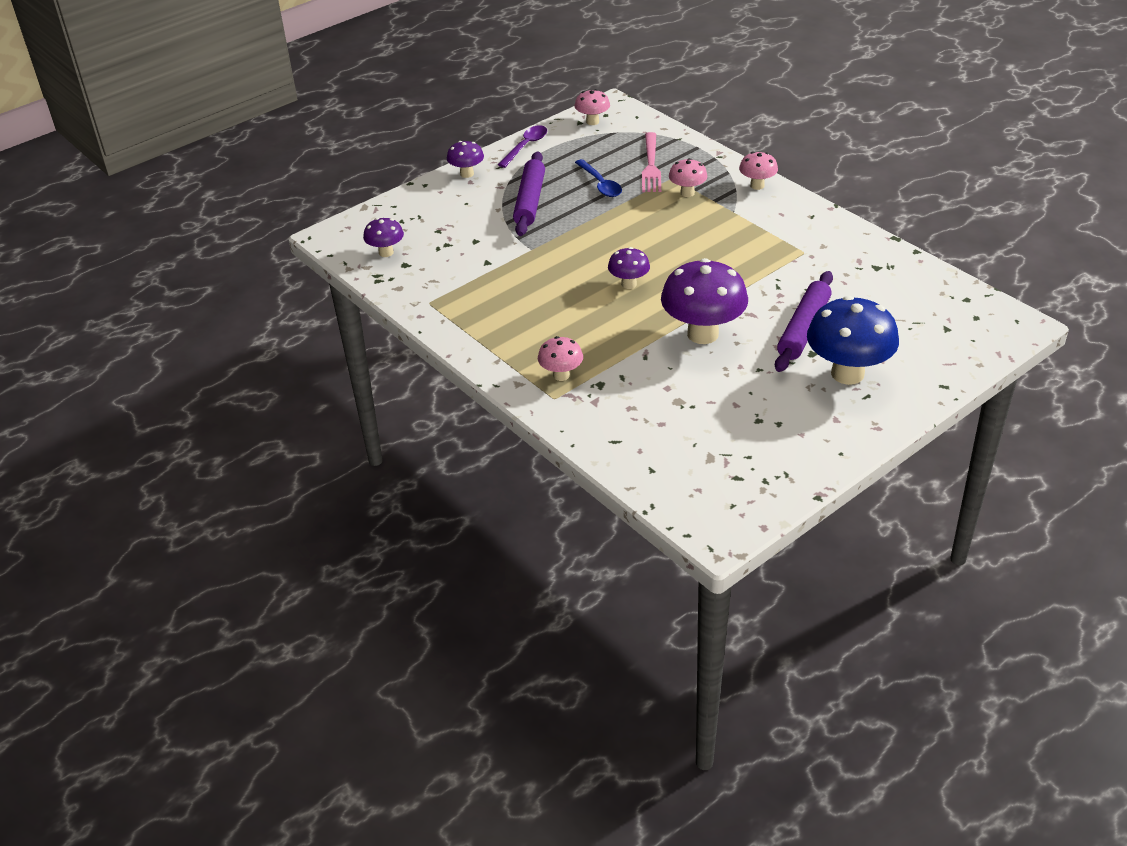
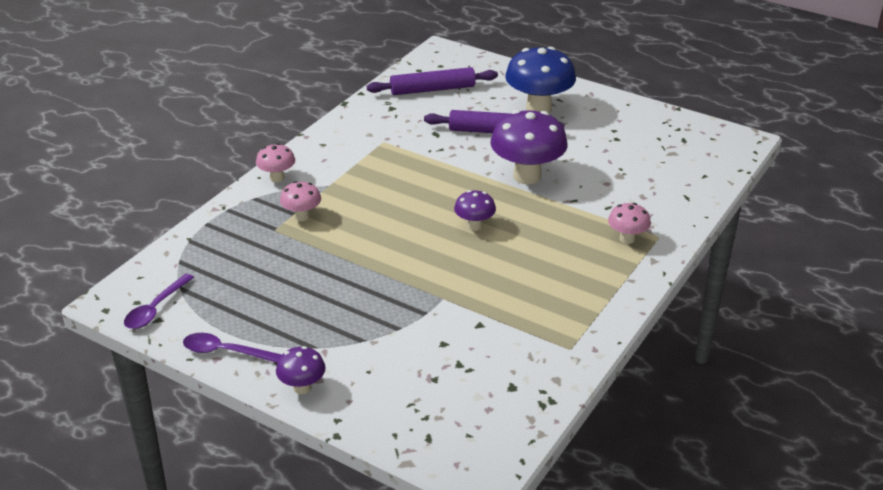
camera: 110 degrees left, 5 degrees down
(386, 252) = (496, 410): purple mushroom -> none
(530, 201) = (349, 320): purple rolling pin -> purple rolling pin (432, 89)
(592, 121) = (155, 309): pink mushroom -> purple spoon
(600, 184) = (299, 276): blue spoon -> none
(651, 165) = (252, 248): pink fork -> none

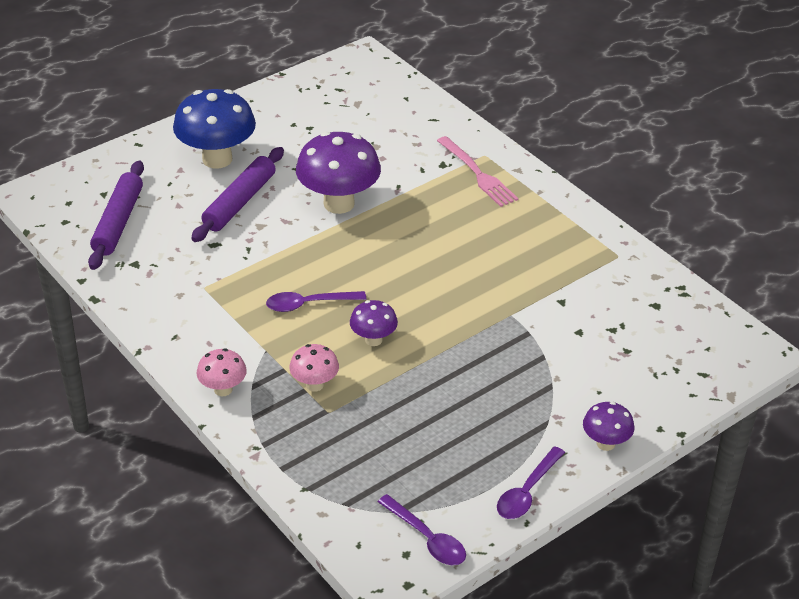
camera: 70 degrees left, 5 degrees up
(392, 192) = (308, 304): none -> purple spoon
(474, 226) = (404, 262): purple mushroom -> purple mushroom (373, 340)
(627, 239) = (478, 174): pink mushroom -> pink fork

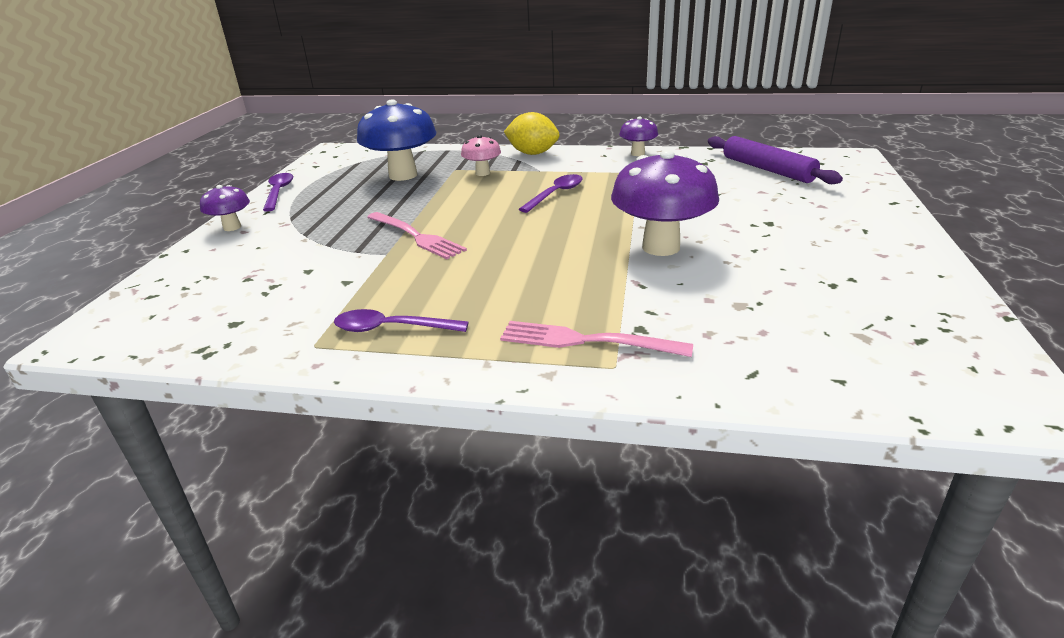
camera: 140 degrees right, 10 degrees down
(217, 159) = (821, 223): blue mushroom -> blue mushroom (403, 175)
(223, 389) = (532, 153): pink mushroom -> yellow lemon
(240, 202) = (731, 211): purple rolling pin -> none
(373, 340) = (478, 200): purple mushroom -> purple mushroom (637, 153)
(427, 538) = (328, 162): purple spoon -> purple spoon (391, 328)
(471, 321) = (416, 236): none -> pink fork

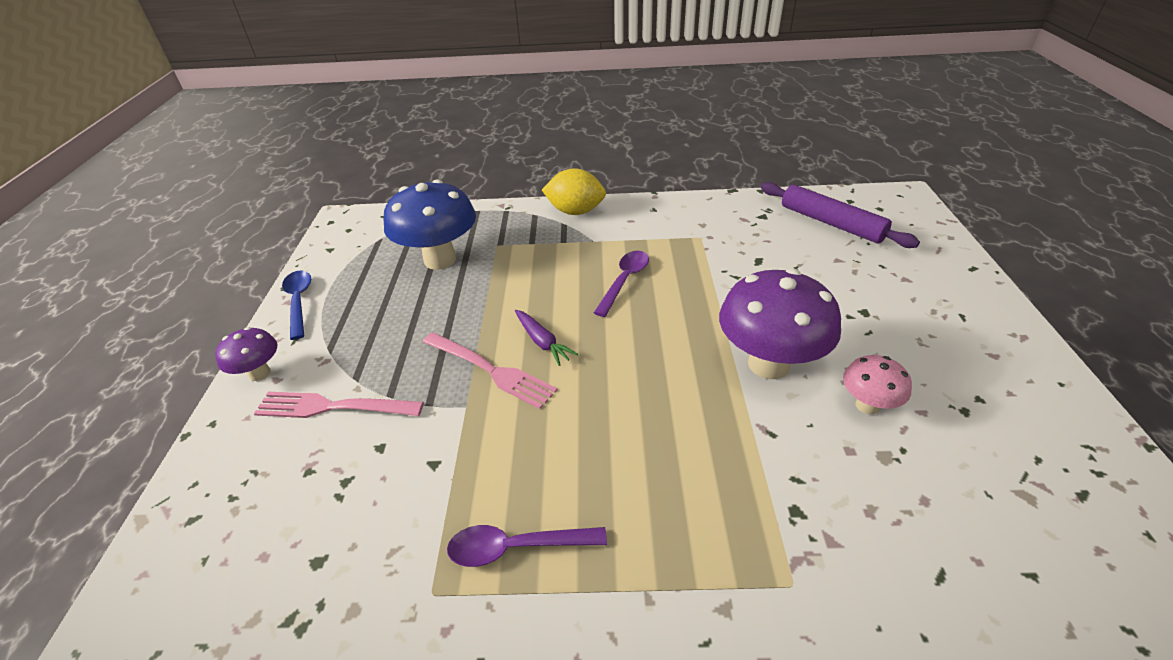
camera: 10 degrees left, 10 degrees up
(279, 192) = (299, 302): purple spoon -> blue spoon
(467, 224) = (542, 342): none -> purple carrot
(482, 173) = (531, 249): pink mushroom -> pink mushroom (867, 405)
(585, 341) = (745, 542): pink fork -> pink fork (332, 407)
(637, 153) = (689, 205): purple mushroom -> none

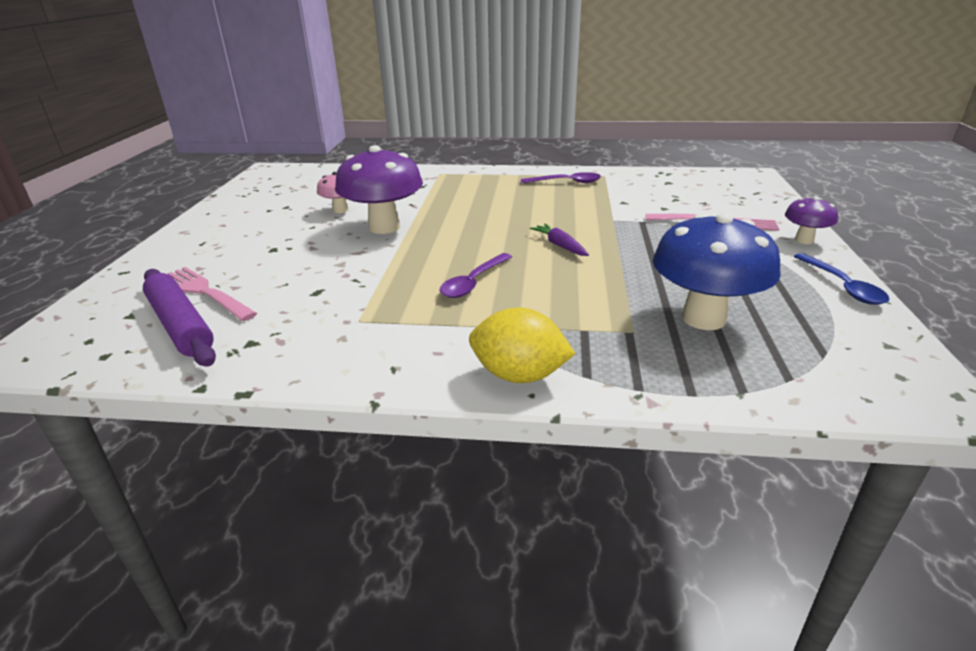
camera: 175 degrees left, 10 degrees down
(491, 370) = (600, 233): pink fork -> pink fork (205, 292)

